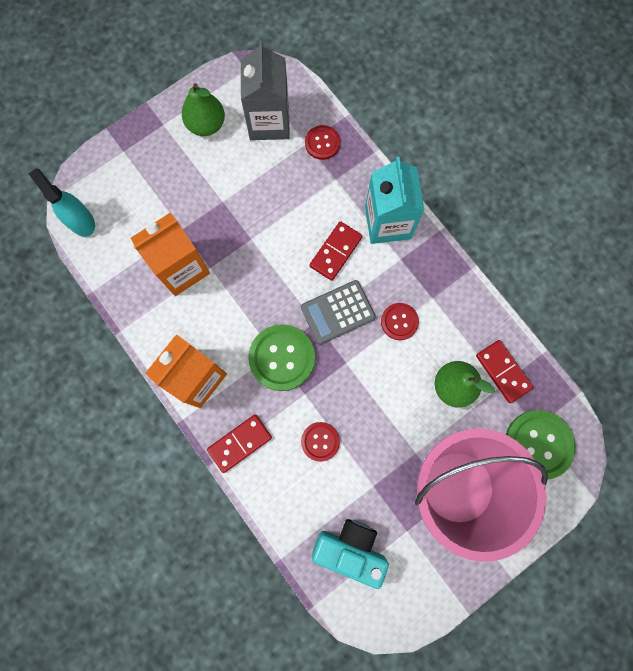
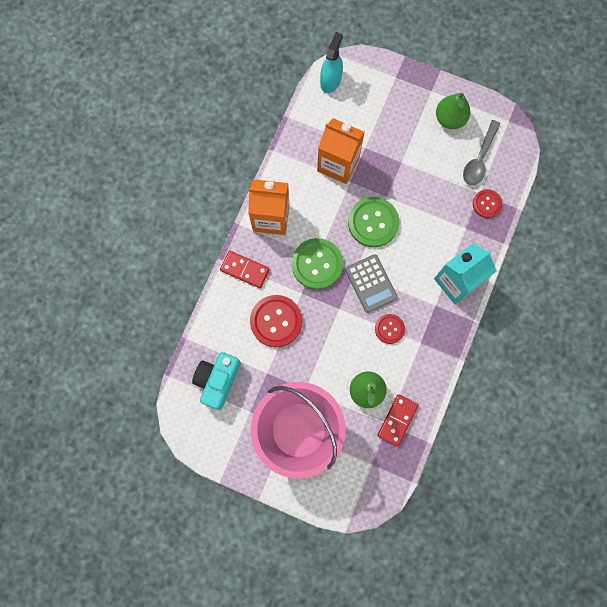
camera: 60 degrees right, 0 degrees up
(269, 121) = (479, 159): grey carton -> grey spoon
(320, 441) = (276, 321): red button -> red button, size x1.74
(335, 252) = (413, 258): red domino -> none
(338, 312) = (371, 283): grey calculator -> grey calculator turned 150 degrees counterclockwise
(350, 549) = (217, 380): turquoise camera -> turquoise camera turned 150 degrees counterclockwise
(538, 444) = (360, 471): green button -> green button (373, 222)

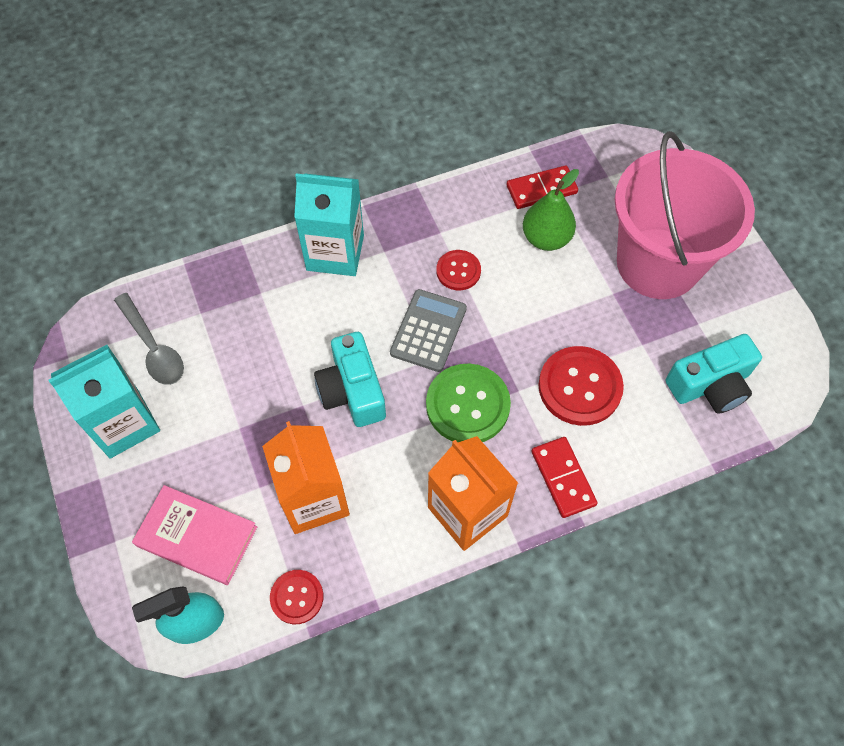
camera: 135 degrees left, 15 degrees down
(367, 107) = (197, 536): none -> pink book
(373, 222) = (352, 391): green button -> turquoise camera
(450, 119) = (124, 423): green pear -> turquoise carton
(479, 159) = (153, 347): grey spoon -> grey spoon turned 75 degrees clockwise
(487, 204) = (208, 295): red button -> red button (297, 597)

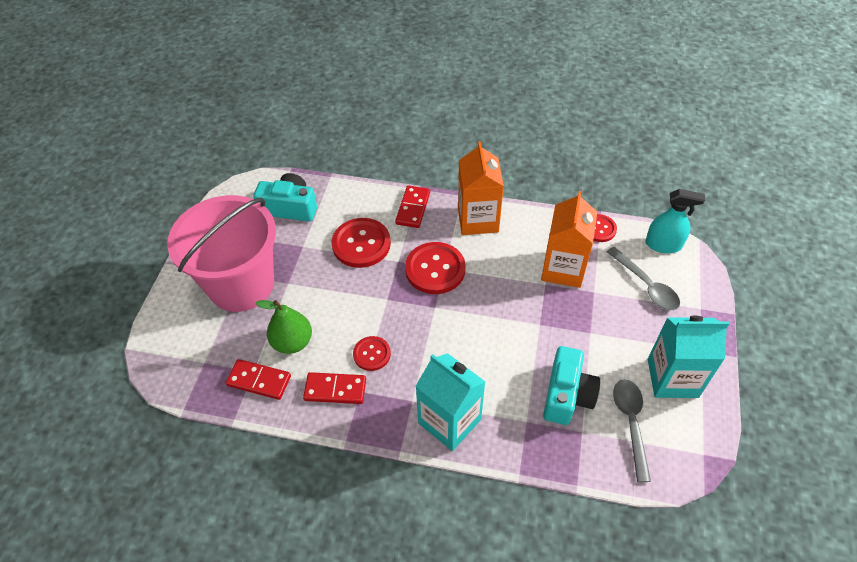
camera: 145 degrees left, 10 degrees down
(197, 536) = (646, 285): pink book -> grey spoon
(352, 391) = (501, 315): turquoise camera -> turquoise camera (567, 395)
(428, 331) = (424, 325): grey calculator -> none
(464, 220) = (335, 390): none -> red domino
(467, 405) = (435, 269): green button -> red button

